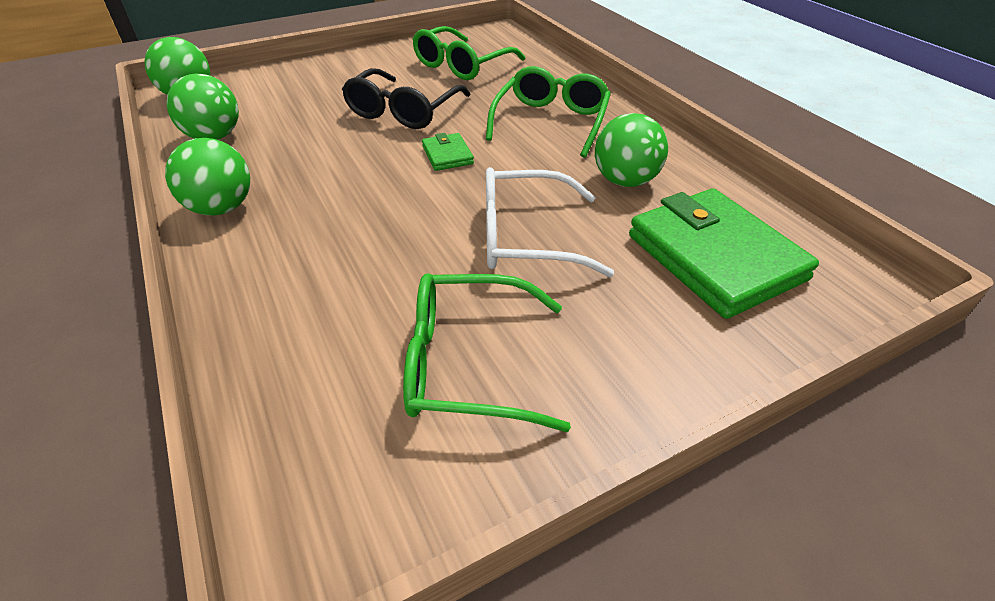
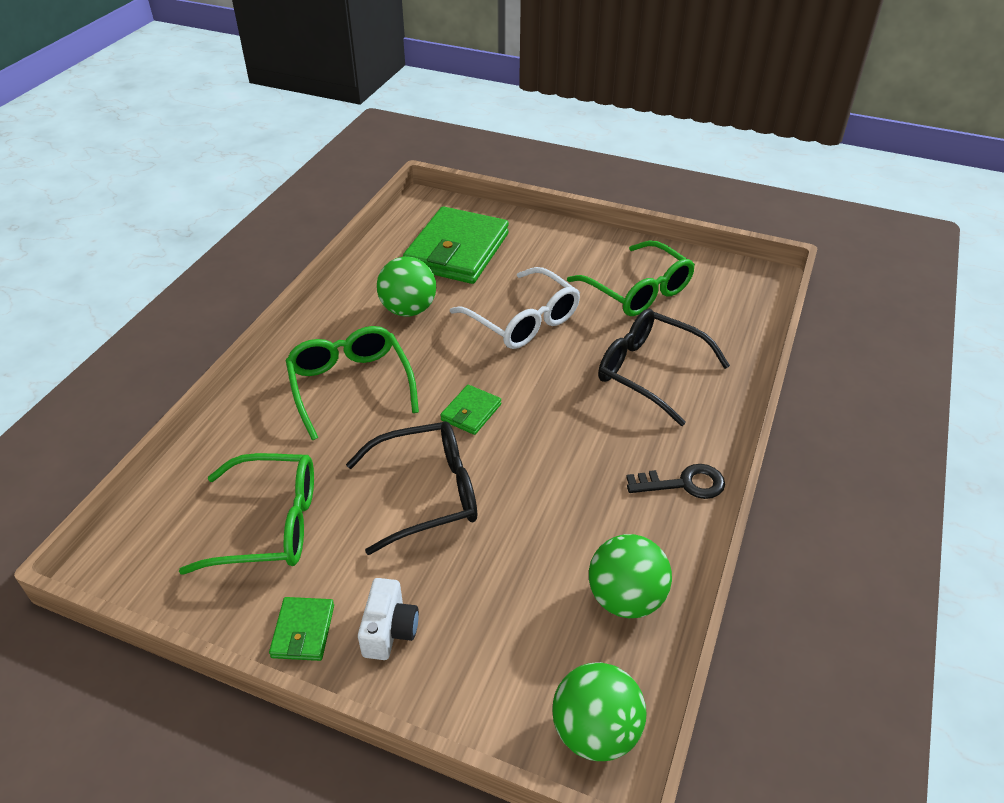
camera: 130 degrees left, 0 degrees up
(221, 208) = (683, 484): green ball -> black key
(339, 72) = (389, 630): none -> white camera
(341, 273) = (649, 372): none -> black glasses
(379, 55) = (303, 631): none -> green wallet
(551, 122) = (350, 385): green glasses -> green glasses turned 90 degrees clockwise

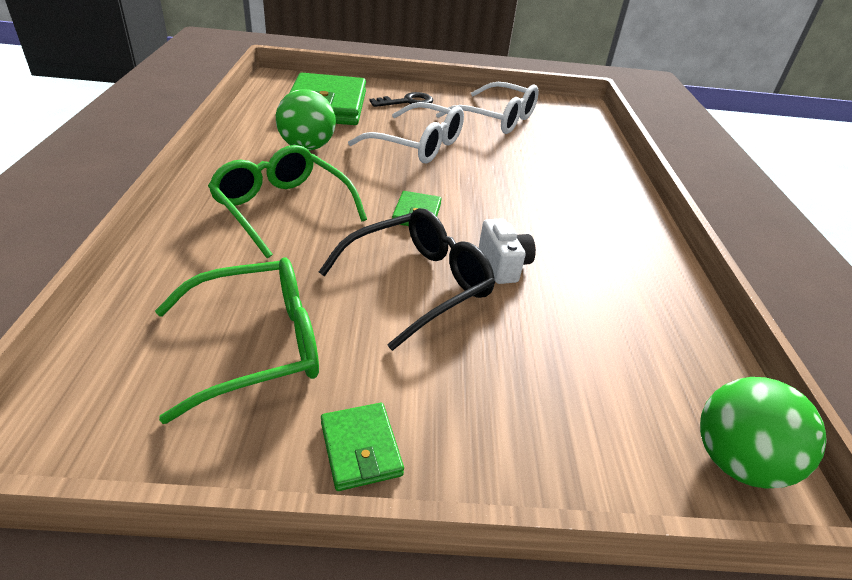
camera: 25 degrees left, 5 degrees down
(389, 630) = (462, 421): white camera -> white camera (503, 265)
(625, 598) = (663, 334): green ball -> none
(638, 291) = (496, 119): green glasses -> white glasses
(649, 372) = (547, 167): black glasses -> none
(683, 484) = (635, 238): black key -> black key (407, 102)

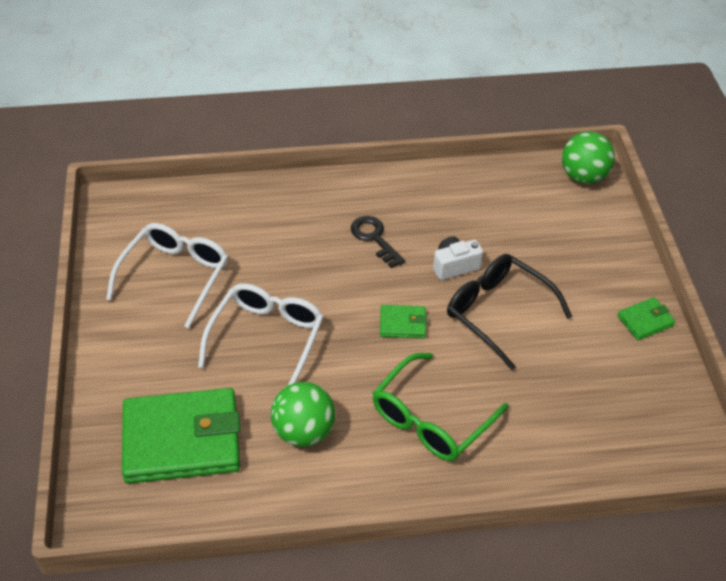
camera: 95 degrees left, 10 degrees up
(257, 345) = (595, 386): green glasses -> none
(407, 102) = (146, 362): black key -> black key (374, 238)

